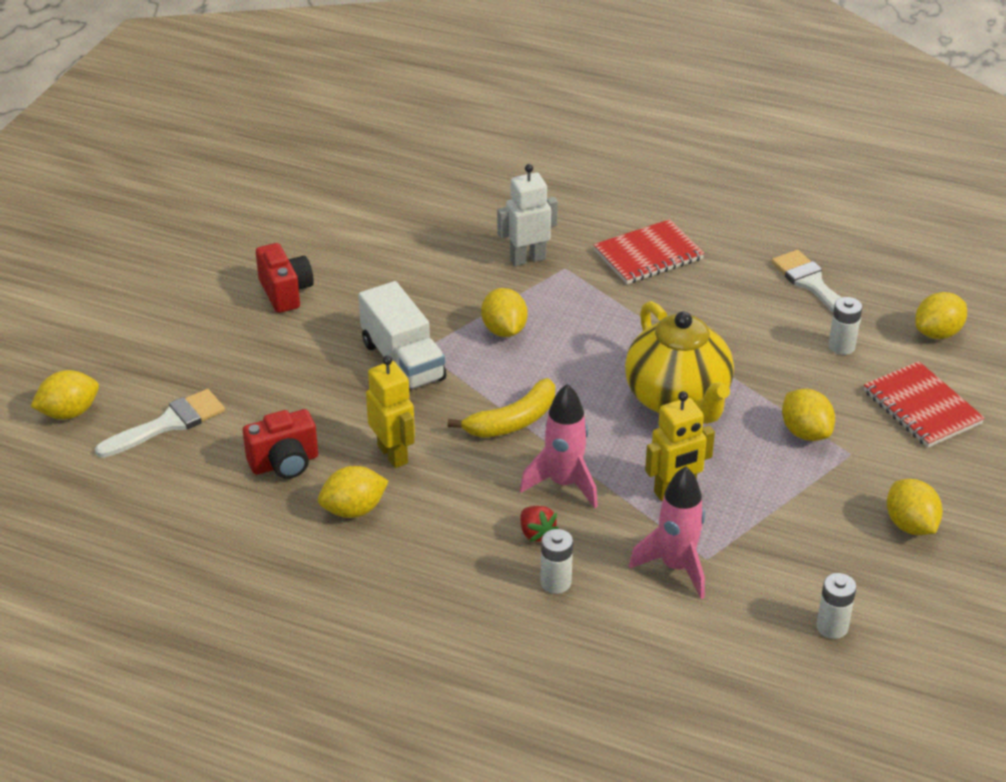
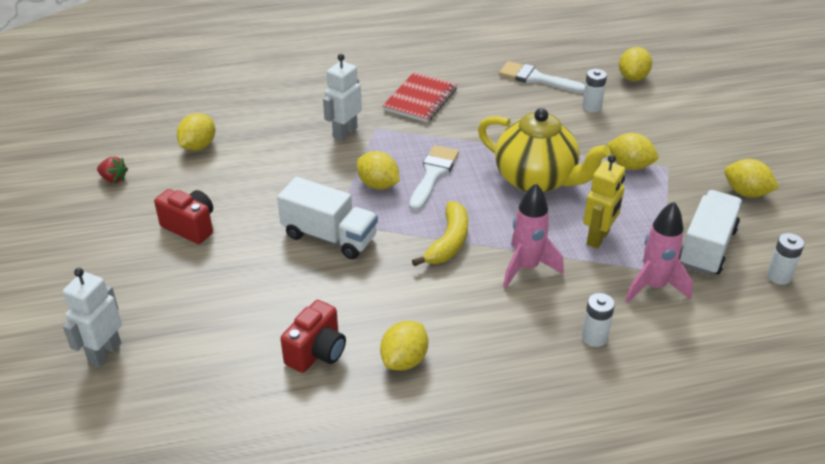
camera: 35 degrees left, 0 degrees up
(69, 412) = (93, 402): yellow lemon -> yellow lemon (198, 146)
(113, 375) = (104, 353): none -> white robot
(168, 424) = (191, 369): white brush -> white brush (433, 174)
(393, 454) = (390, 305): yellow robot -> none
(536, 533) = (546, 310): red strawberry -> red strawberry (114, 179)
(786, 559) = (707, 247): none -> white truck
(922, 407) = (673, 122): red notebook -> none

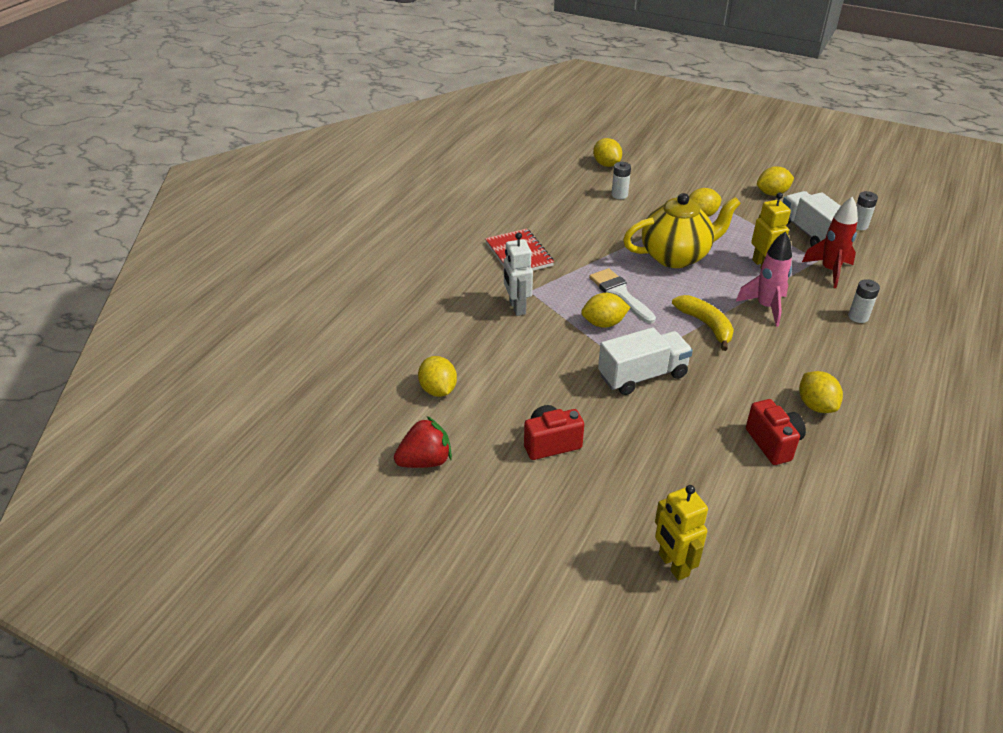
camera: 50 degrees left, 0 degrees up
(104, 353) = (673, 565): white robot -> yellow robot
(114, 179) = (425, 461): red strawberry -> red strawberry, size x1.65
(536, 78) = (558, 197): white brush -> none
(653, 286) = (829, 271): pink rocket -> red rocket

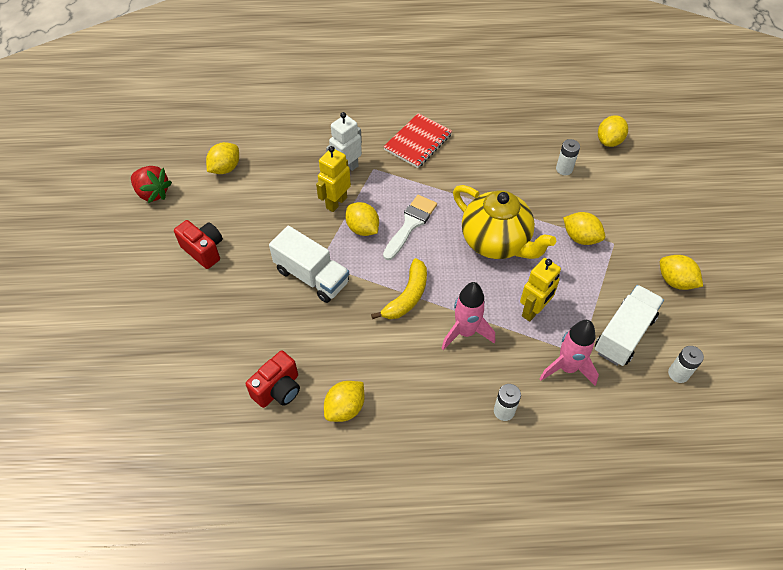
camera: 60 degrees right, 15 degrees up
(673, 565) = (117, 363): yellow robot -> yellow robot (336, 202)
(829, 271) = (567, 368): red rocket -> pink rocket

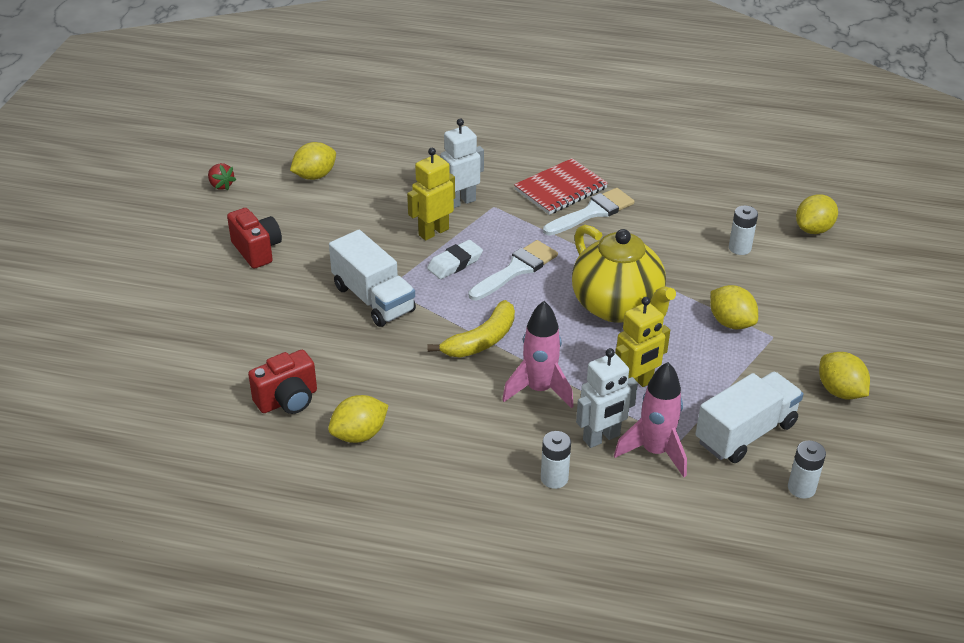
camera: 15 degrees right, 15 degrees down
(153, 193) = (221, 185): red strawberry -> red strawberry, size x0.60
(362, 228) = (455, 263): yellow lemon -> white eraser
(448, 159) = (592, 212): none -> white brush
(525, 365) = (601, 438): none -> white robot

